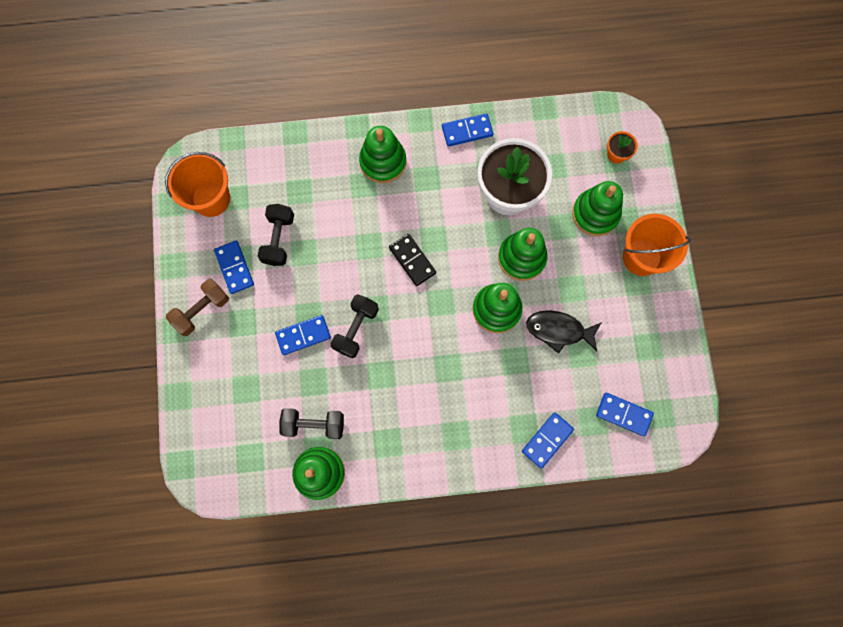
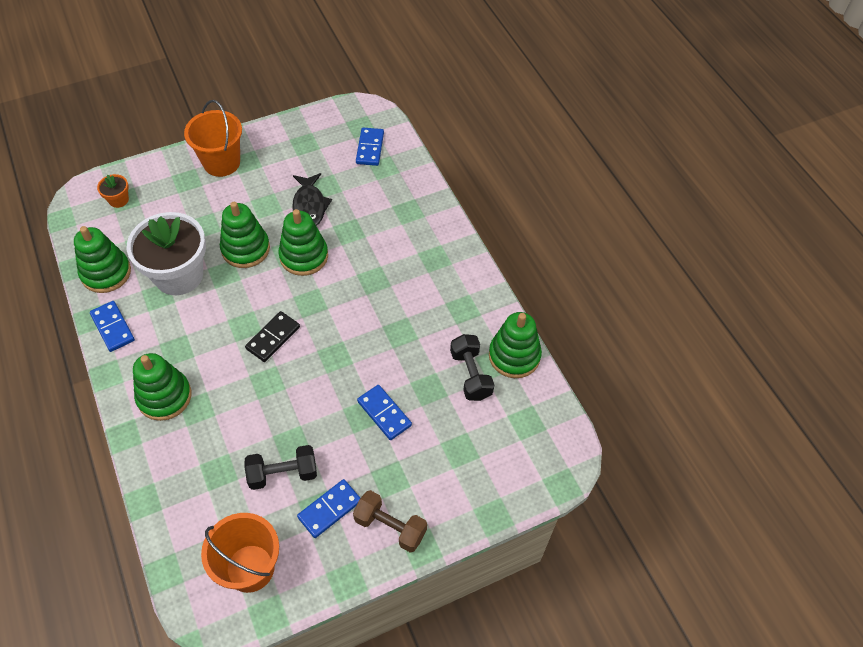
camera: 110 degrees left, 20 degrees down
(356, 329) = (361, 367): black dumbbell -> none
(547, 440) = (412, 193): blue domino -> none
(595, 214) = (186, 203): green stacking toy -> green stacking toy (106, 273)

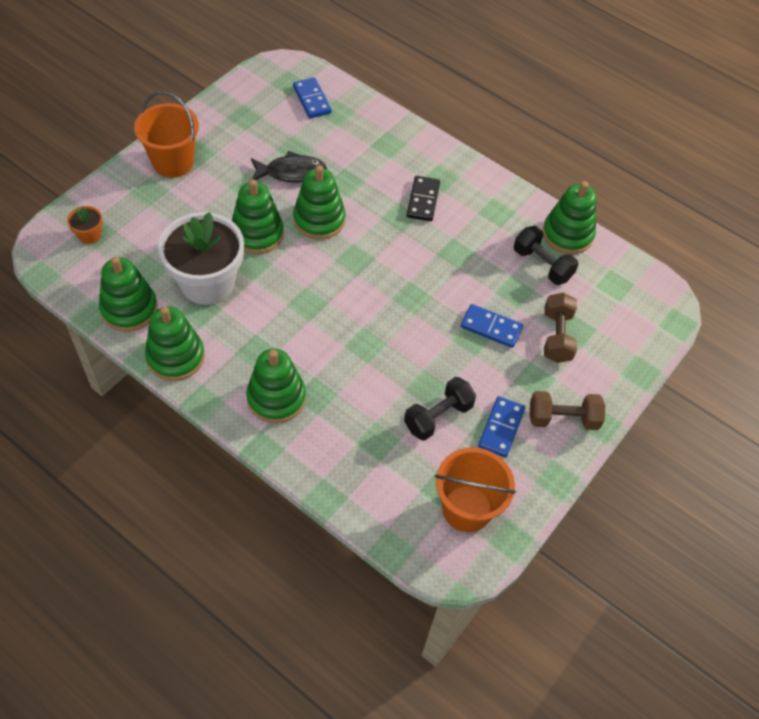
camera: 30 degrees left, 0 degrees up
(112, 327) = (175, 357): blue domino -> green stacking toy
(273, 338) = (343, 303): black domino -> black domino (423, 200)
(309, 206) = (292, 172): black fish -> black fish turned 60 degrees counterclockwise
(438, 447) = (557, 336): none -> brown dumbbell

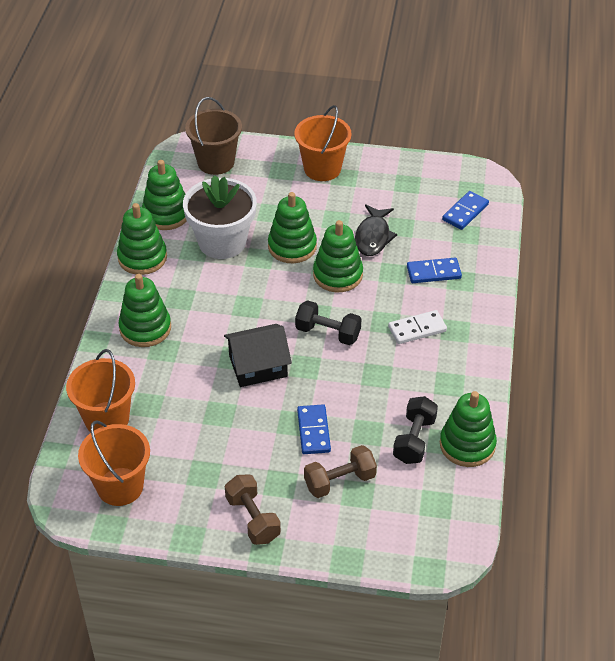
camera: 65 degrees right, 10 degrees down
(89, 235) = (216, 162): orange flower pot -> brown bucket
(292, 172) = (373, 237): black fish -> black fish turned 45 degrees clockwise
(374, 483) = (107, 419): none -> orange bucket
(388, 331) = (258, 366): none -> black house
(423, 200) = (417, 329): black domino -> white domino
(438, 416) = (196, 432): black dumbbell -> black dumbbell (328, 333)
(501, 428) = (213, 479): blue domino -> blue domino (433, 272)

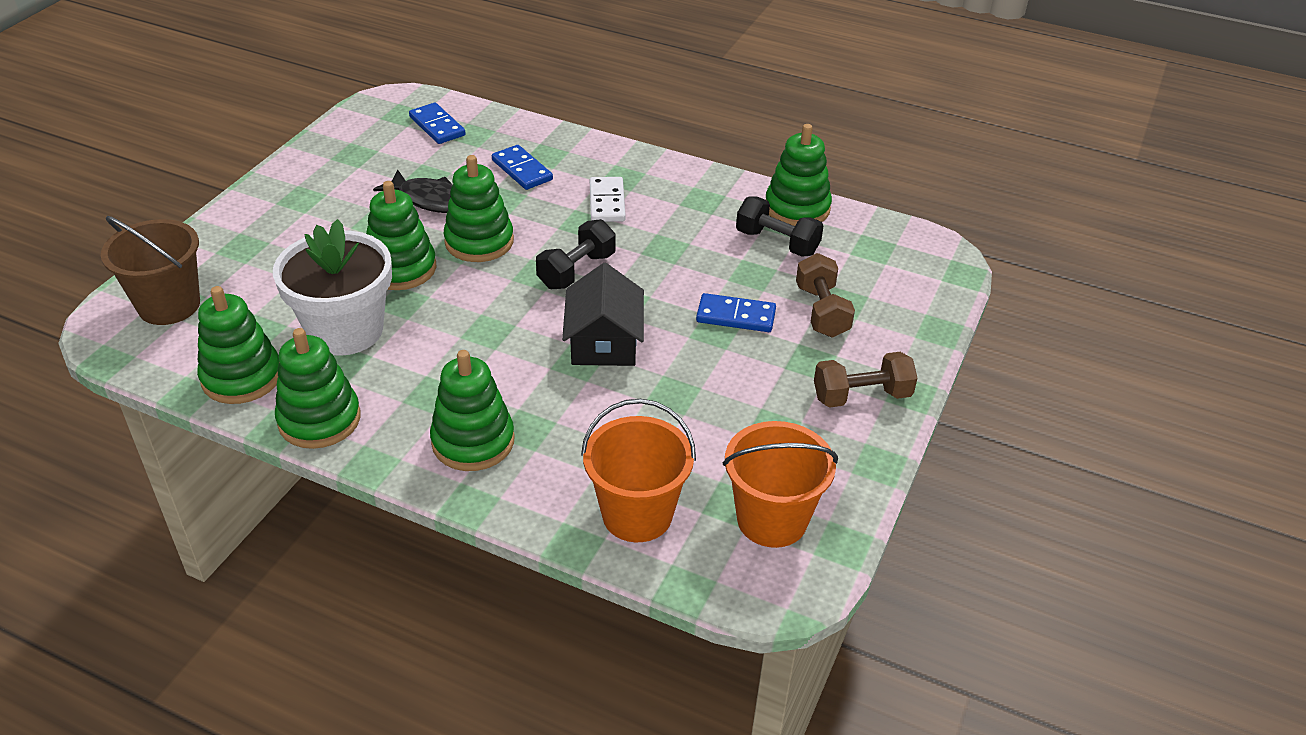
camera: 75 degrees left, 5 degrees down
(322, 169) = (270, 212): orange bucket -> none
(433, 272) = (522, 170): blue domino -> blue domino turned 45 degrees counterclockwise

